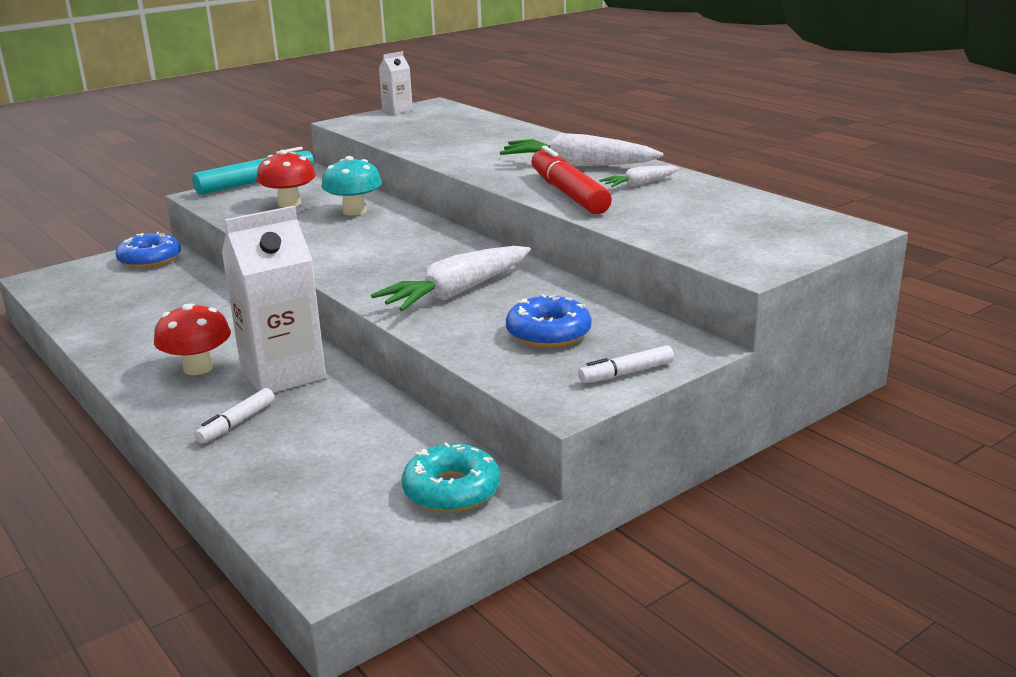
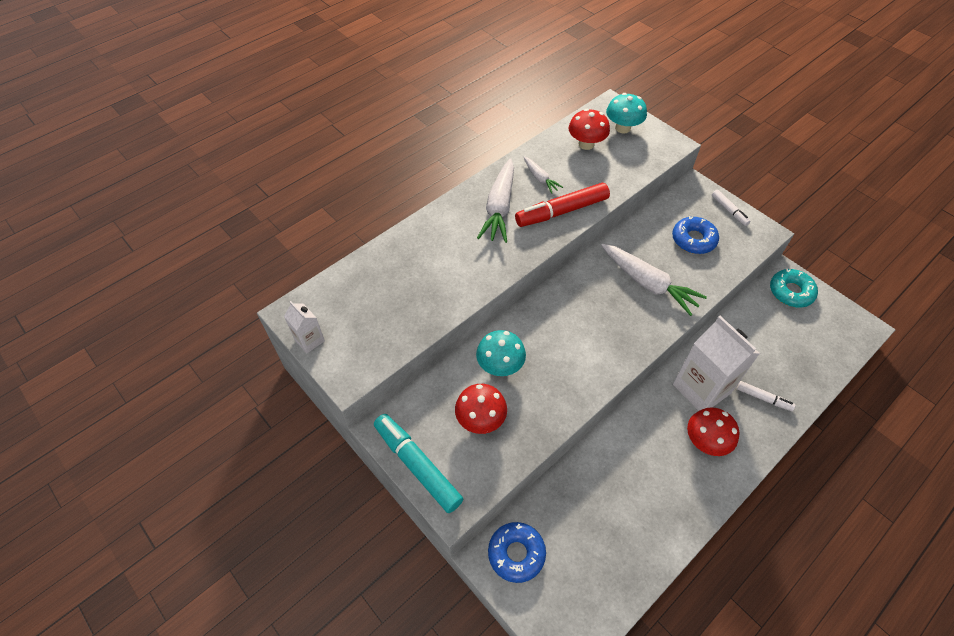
camera: 95 degrees left, 30 degrees up
(729, 210) = (586, 144): none -> red mushroom
(784, 234) = (622, 128): none -> turquoise mushroom

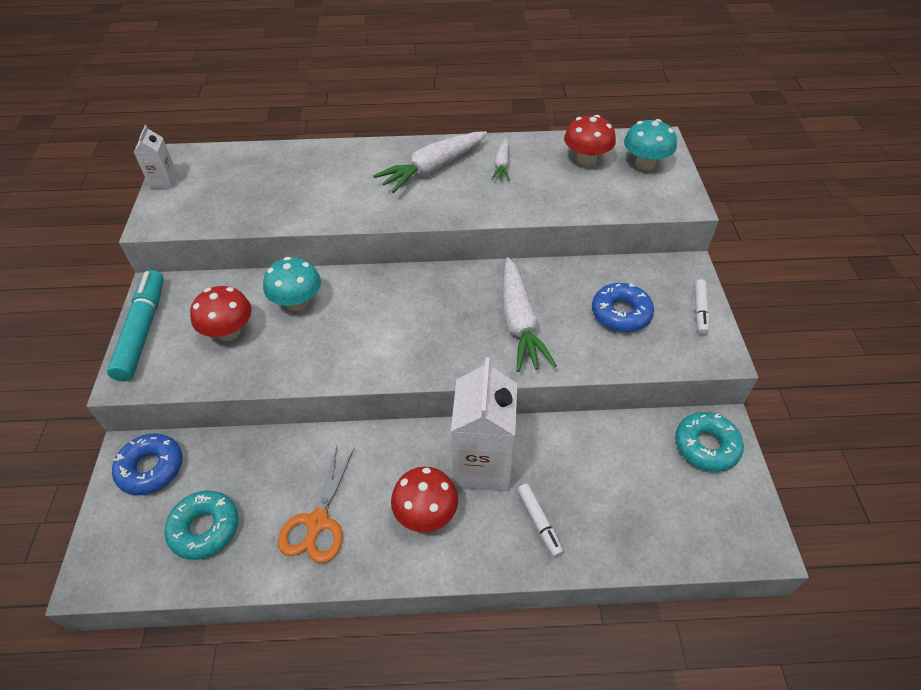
camera: 40 degrees right, 5 degrees down
(562, 211) = (486, 201): red marker -> none
(598, 558) = (205, 528): none -> turquoise donut
(656, 497) = (317, 522): none -> orange scissors

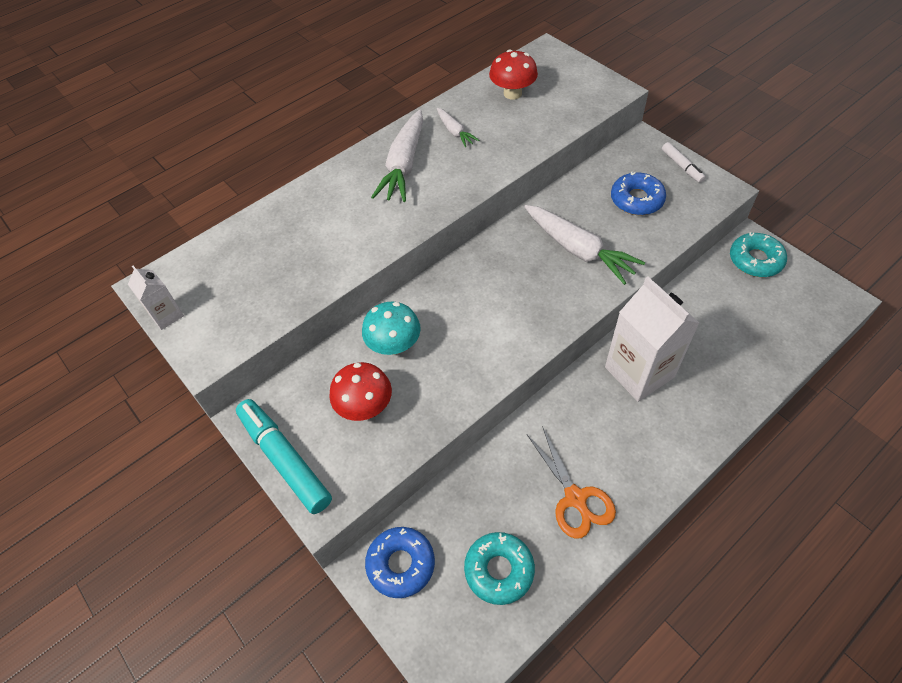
camera: 35 degrees left, 5 degrees up
(426, 513) = (640, 433): red mushroom -> none
(539, 522) = (714, 382): white marker -> none
(645, 164) = (557, 74): turquoise mushroom -> none

